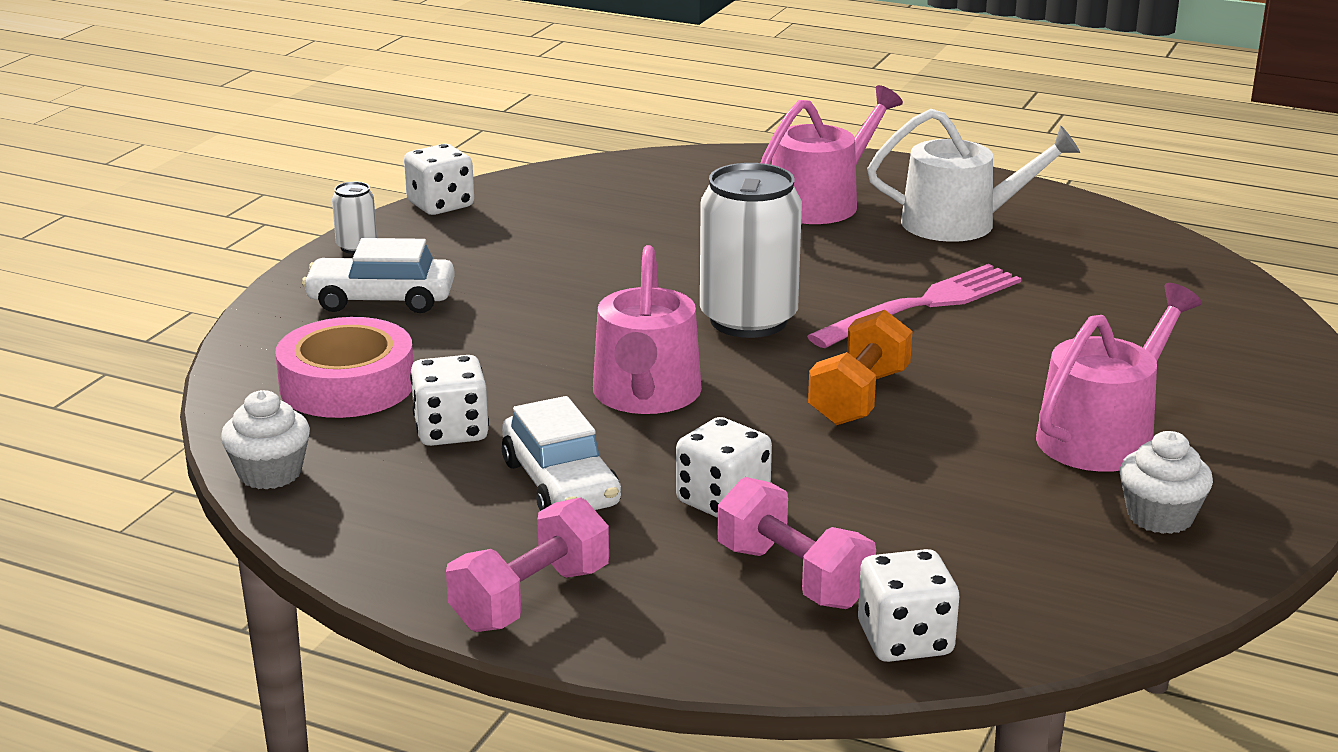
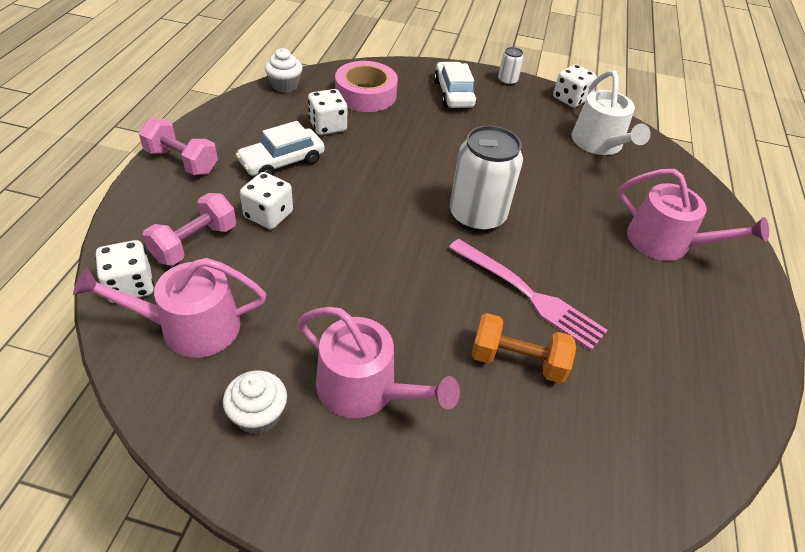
camera: 75 degrees right, 20 degrees up
(646, 395) = (375, 183): pink watering can -> pink watering can (189, 327)
(859, 397) = (392, 265): orange dumbbell -> orange dumbbell (517, 361)
(961, 223) = (676, 317): white watering can -> white watering can (599, 144)

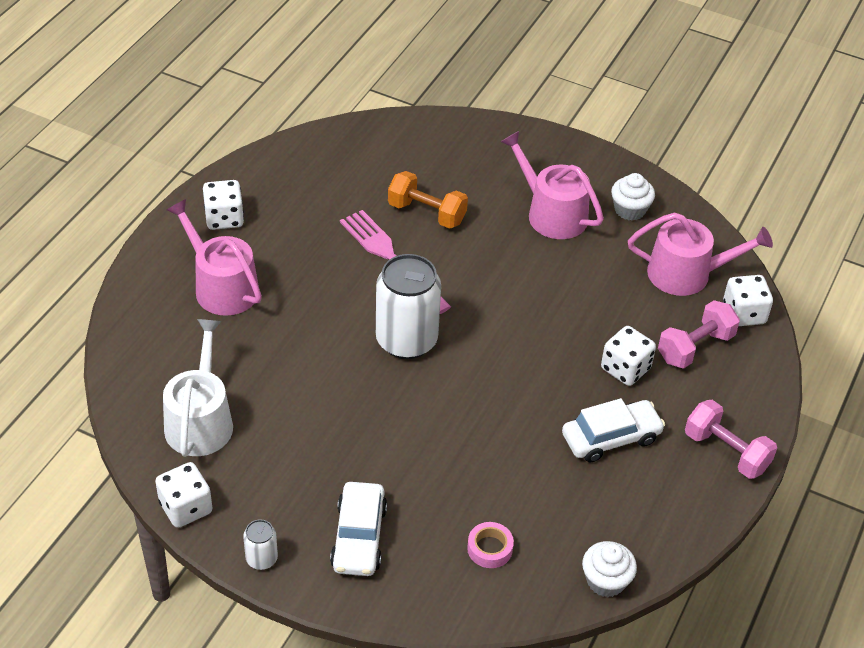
camera: 165 degrees left, 0 degrees up
(328, 126) = (551, 490): white dice -> white dice (224, 218)
(365, 94) = (489, 549): pink tape -> pink tape, size x0.51

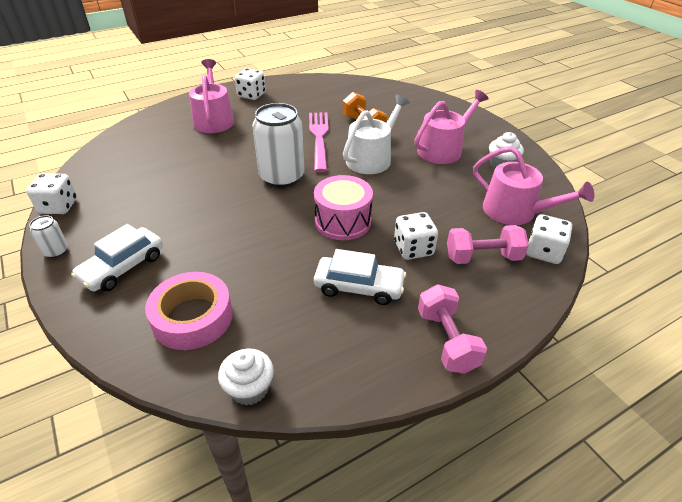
camera: 35 degrees right, 5 degrees down
(200, 420) = (124, 170): white watering can -> white watering can (372, 158)
(489, 549) = (192, 317): pink tape -> pink tape, size x1.97
(529, 369) = (343, 221): none -> pink drum
(551, 213) = (443, 149): pink watering can -> pink watering can turned 60 degrees clockwise

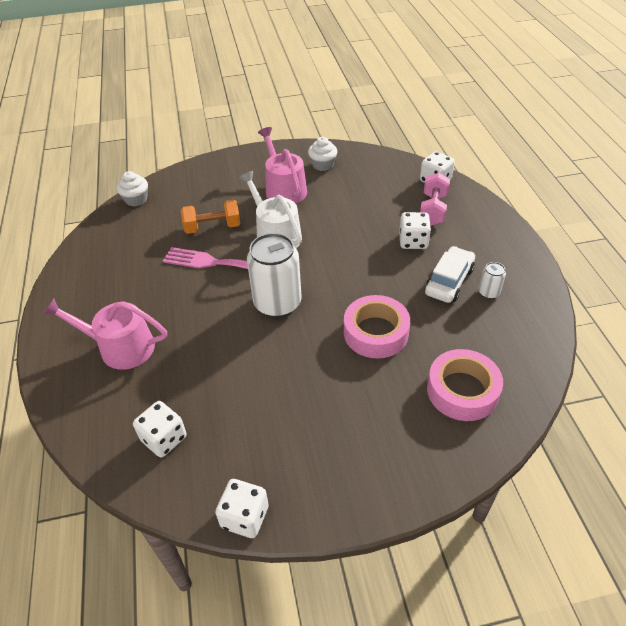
camera: 70 degrees left, 5 degrees up
(56, 251) = (336, 511): white can -> white can (488, 292)
(123, 267) = (381, 444): white car -> none
(249, 388) = (541, 361): white cupcake -> white cupcake (136, 199)
(251, 95) = (80, 304): white dice -> white dice (164, 438)
(261, 242) = (376, 332): none -> pink tape
(343, 221) = (364, 274): pink drum -> none
(447, 340) = (510, 250): pink dumbbell -> none
(515, 212) = (387, 178): pink watering can -> none

